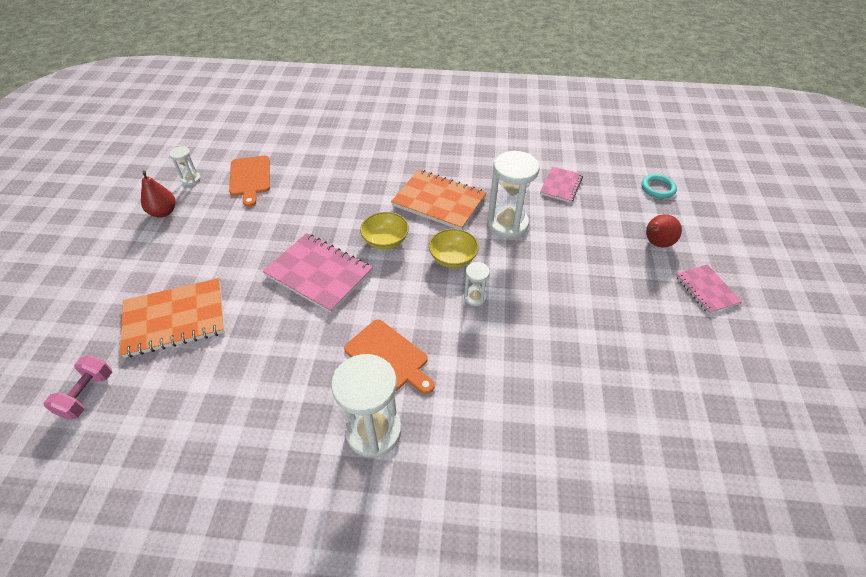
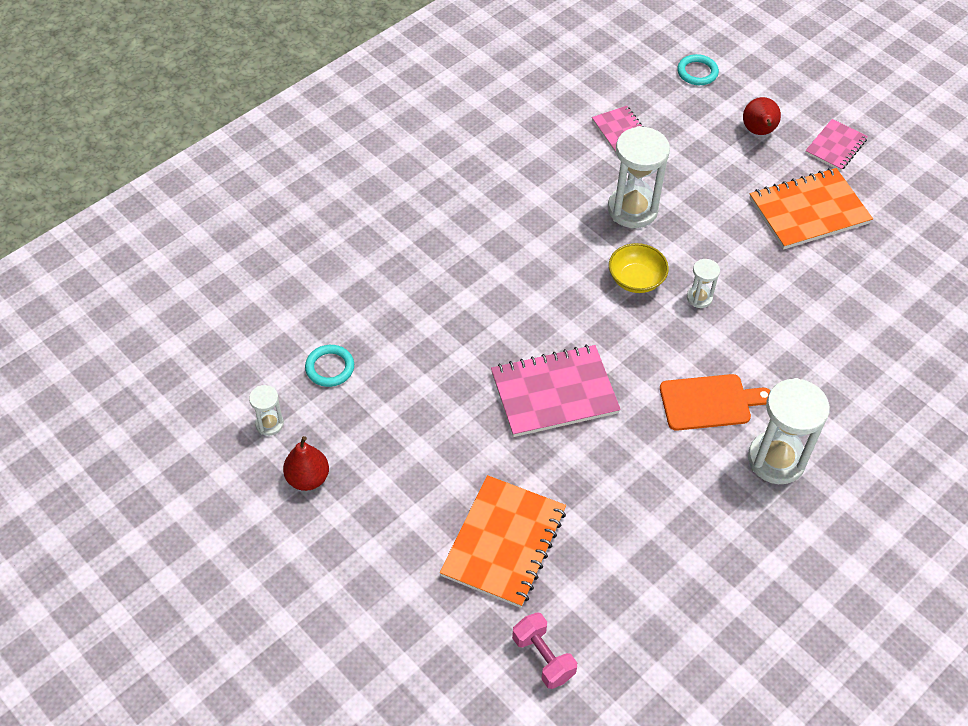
camera: 50 degrees left, 5 degrees up
(250, 178) = (330, 368): orange cutting board -> turquoise ring
(385, 240) = (560, 313): yellow bowl -> none
(439, 201) = (546, 236): orange notebook -> orange notebook (809, 211)
(706, 290) = (835, 146): pink notebook -> pink notebook turned 75 degrees counterclockwise

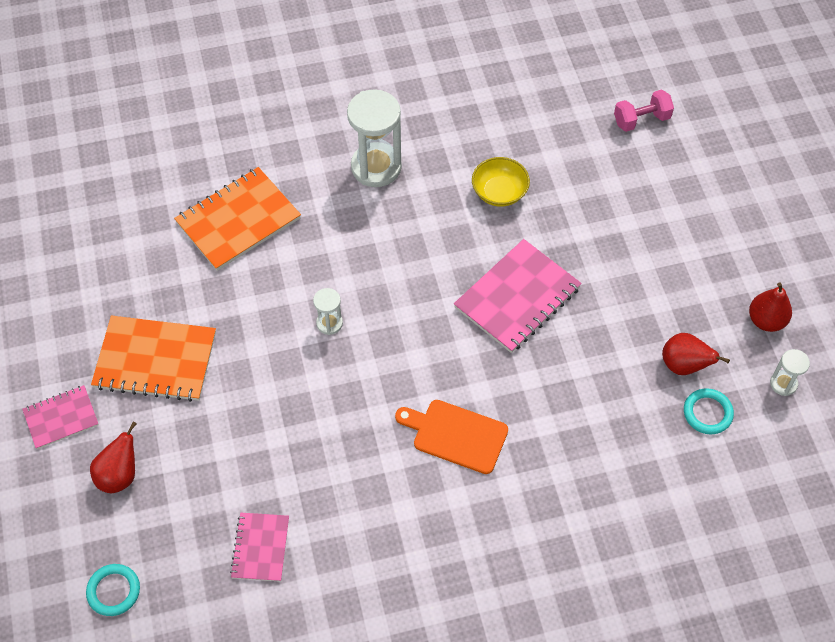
camera: 150 degrees left, 5 degrees up
(369, 400) = (684, 365): none -> red pear
(504, 542) = (628, 202): orange notebook -> orange notebook (238, 220)
(543, 657) = (641, 120): pink dumbbell -> pink dumbbell turned 75 degrees clockwise
(554, 393) = (517, 298): pink notebook -> pink notebook turned 60 degrees counterclockwise
(632, 209) = (320, 445): white hourglass -> none
(636, 279) = (373, 368): yellow bowl -> yellow bowl (499, 192)
(709, 402) = (393, 231): orange cutting board -> orange cutting board (456, 435)

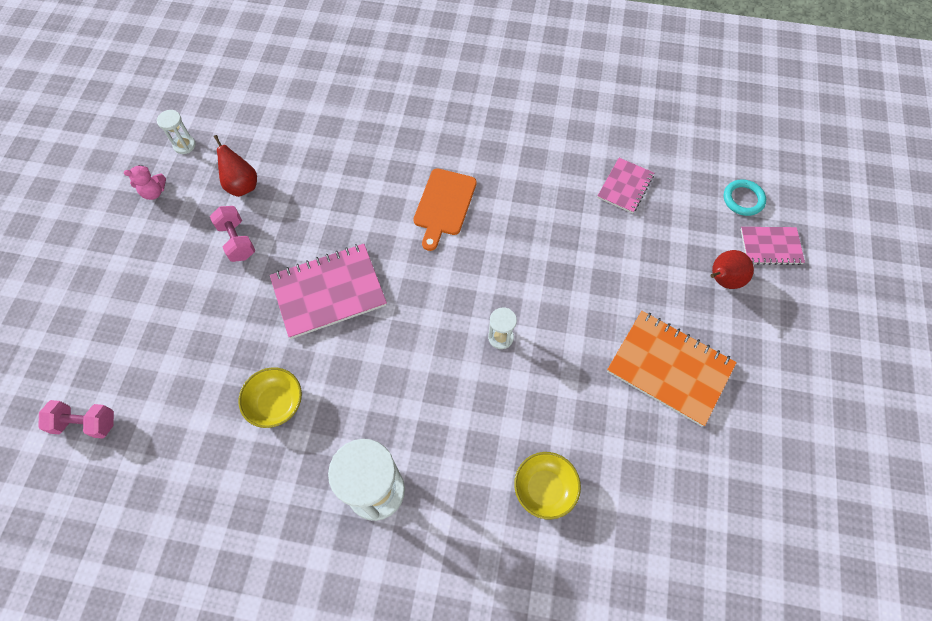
camera: 155 degrees left, 5 degrees up
(61, 418) = (766, 349): pink notebook -> pink notebook (770, 246)
(238, 220) = (544, 488): orange notebook -> yellow bowl
(456, 435) = (444, 205): orange cutting board -> orange cutting board turned 60 degrees clockwise
(641, 308) = (237, 241): none -> pink dumbbell
(707, 413) = (253, 148): turquoise ring -> none
(766, 320) = (154, 192): red pear -> pink teddy bear

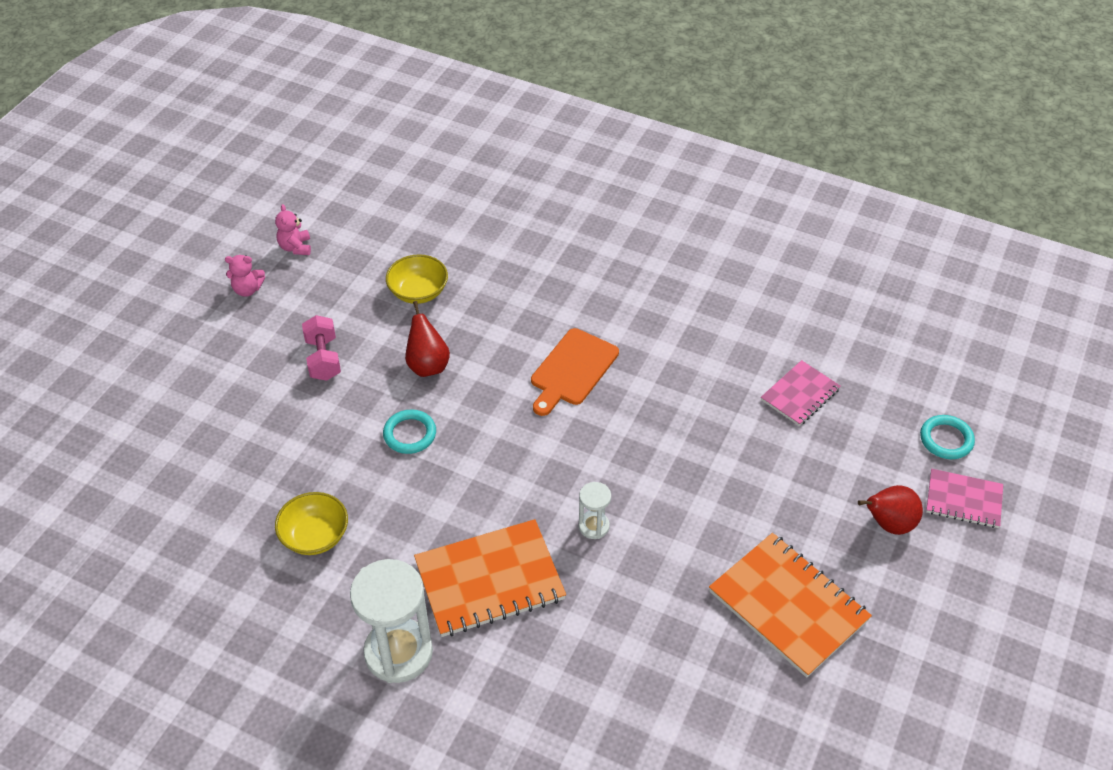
camera: 15 degrees right, 15 degrees down
(85, 423) = (105, 508): pink dumbbell -> none
(184, 145) = (295, 247): white hourglass -> pink teddy bear
(242, 185) = (347, 302): red pear -> red pear (428, 365)
(329, 292) = (410, 434): pink notebook -> turquoise ring
(431, 406) = (489, 580): none -> orange notebook
(544, 488) = (593, 698): yellow bowl -> yellow bowl (418, 292)

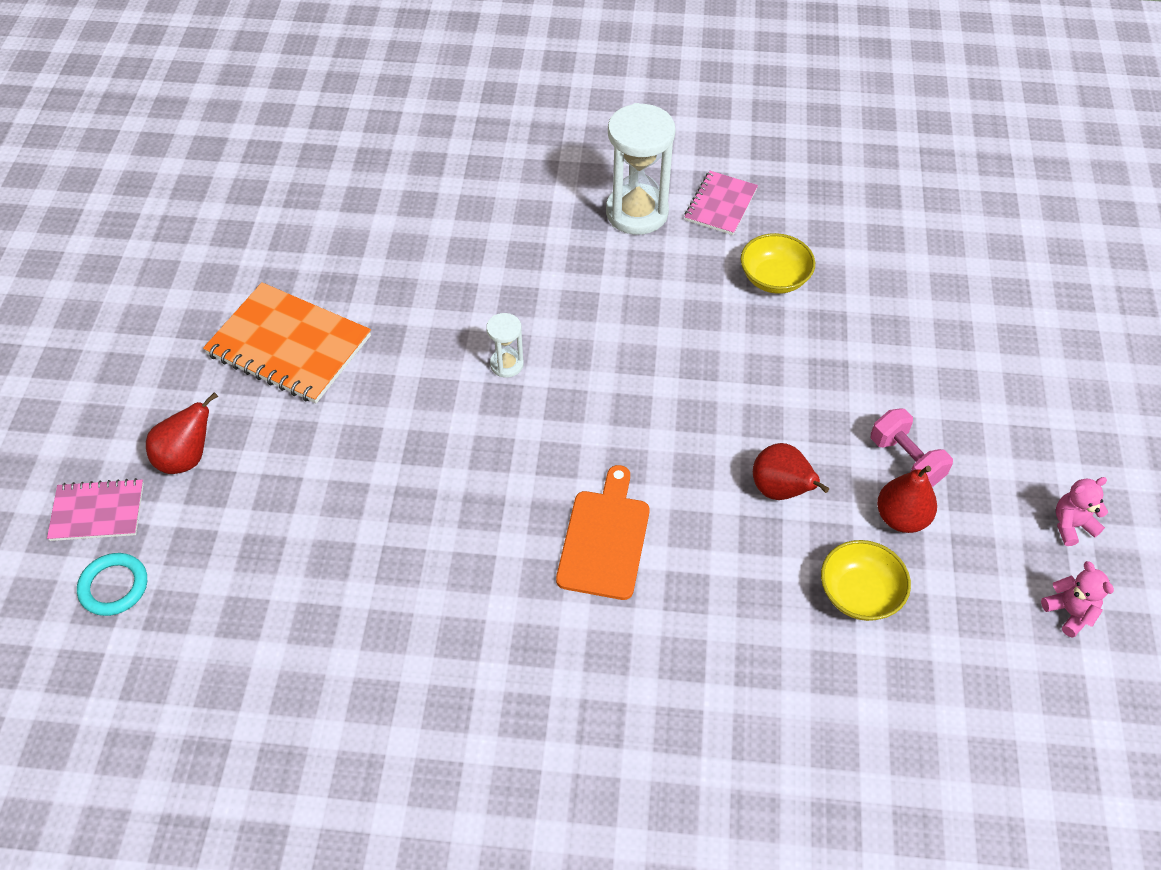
camera: 160 degrees right, 5 degrees up
(356, 325) = (901, 518): none -> red pear
(410, 434) = (748, 402): turquoise ring -> none
(489, 580) = (587, 288): orange notebook -> none
(800, 395) = (307, 594): pink notebook -> pink notebook (720, 205)

